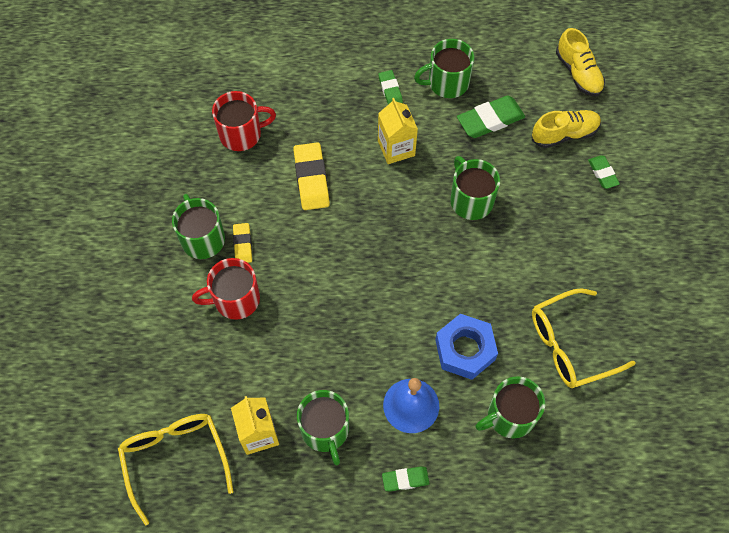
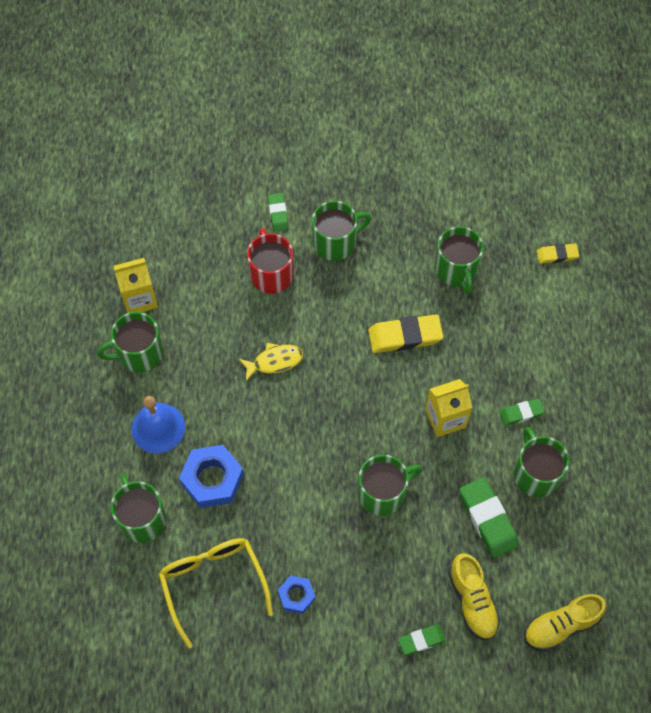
camera: 90 degrees right, 0 degrees up
(175, 459) = (122, 235): yellow glasses -> none
(241, 134) = (456, 270): red mug -> green mug
(243, 244) = (329, 277): yellow eraser -> yellow eraser (557, 255)
(336, 294) = (274, 361): none -> yellow fish
(405, 479) = (88, 421): green eraser -> green eraser (278, 213)
(574, 272) = (296, 596): none -> blue nut

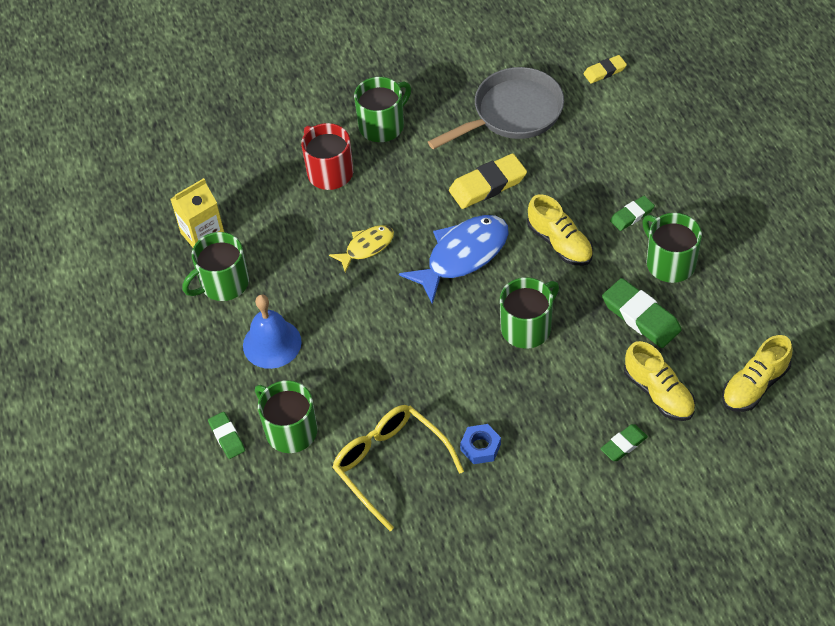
camera: 15 degrees left, 10 degrees down
(212, 479) = (348, 371): blue nut -> none
(278, 213) = (313, 118): green eraser -> green eraser (227, 437)
(355, 400) = (462, 256): none -> blue fish
(445, 418) = (560, 243): yellow carton -> yellow shoe
(456, 270) = (512, 113): green mug -> grey pan

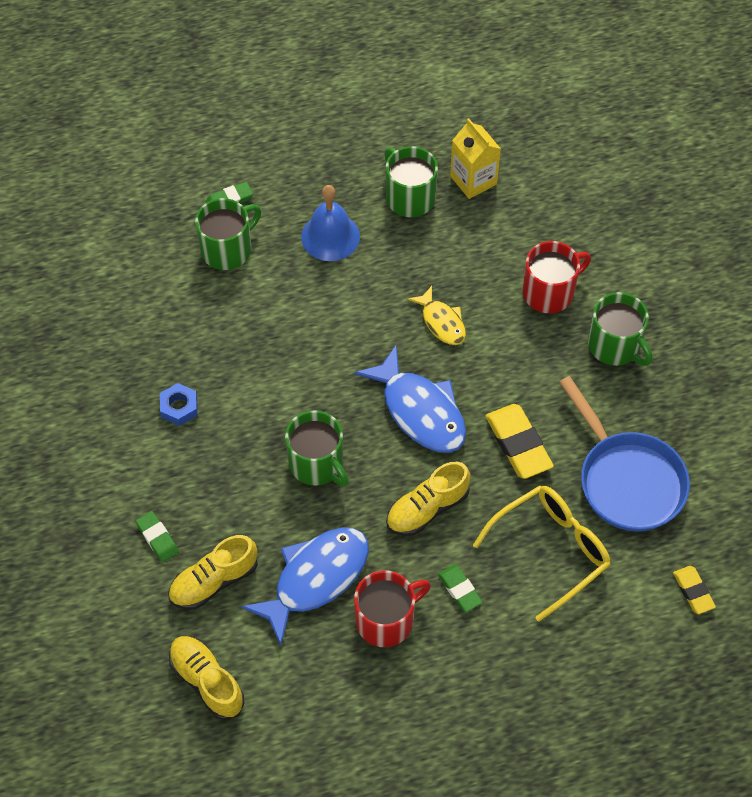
camera: 90 degrees right, 5 degrees up
(390, 464) = (174, 329): yellow glasses -> yellow glasses (551, 550)
(512, 113) = (627, 480): grey pan -> blue pan
(641, 316) = (315, 578): green eraser -> blue fish
(669, 263) = (386, 620): green mug -> red mug

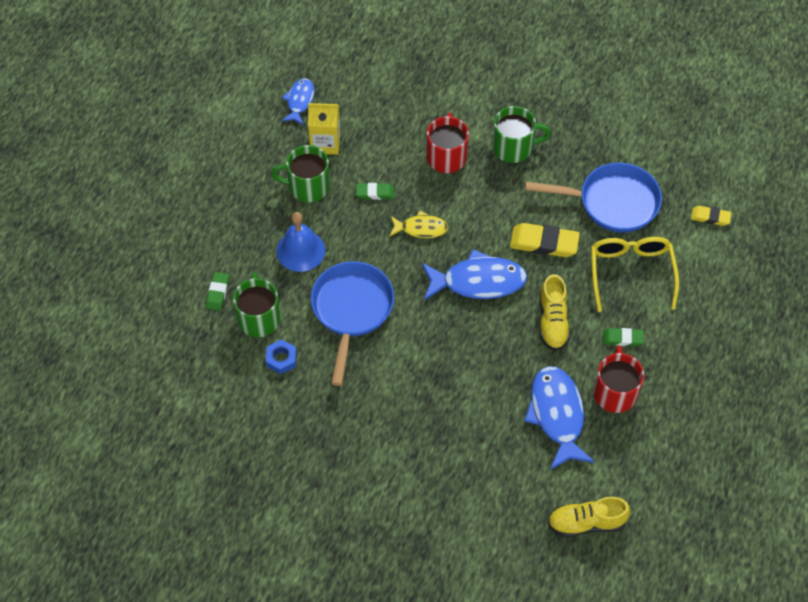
camera: 55 degrees left, 0 degrees up
(157, 538) = (458, 493): green eraser -> green eraser (375, 193)
(179, 407) = (365, 421): blue nut -> blue nut (281, 359)
(214, 581) = (516, 476): yellow shoe -> none
(296, 320) = (351, 310): none -> blue pan
(317, 464) = (472, 364): green mug -> none
(503, 129) = (299, 101): none -> blue fish

